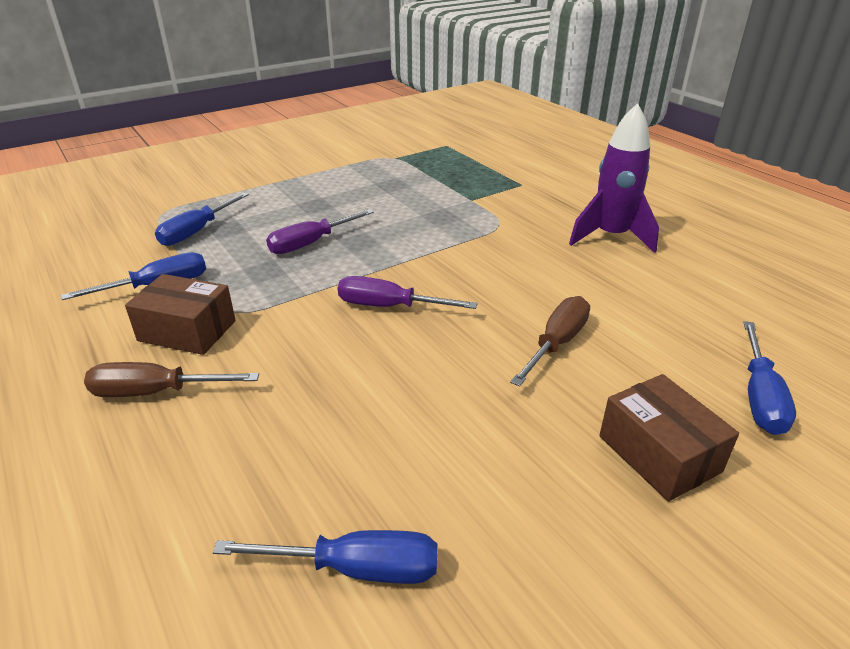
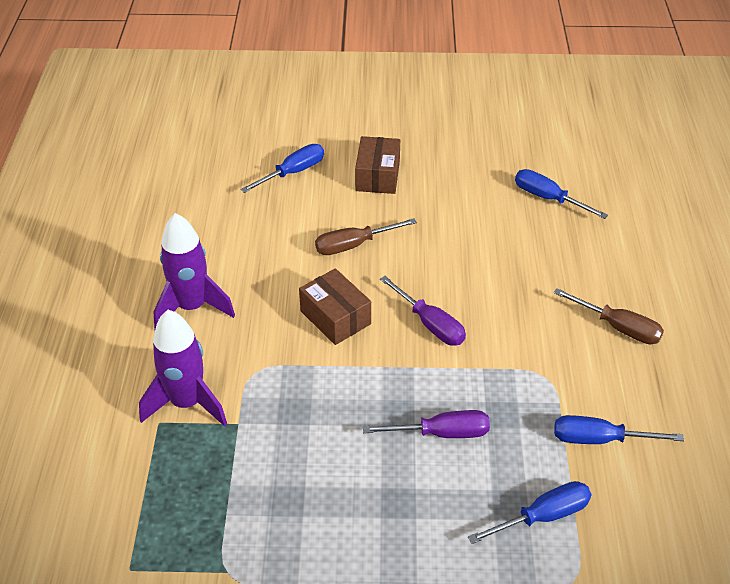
camera: 145 degrees left, 10 degrees up
(187, 331) = (586, 372): brown box -> brown box (335, 317)
(519, 196) = (187, 403): none -> purple rocket

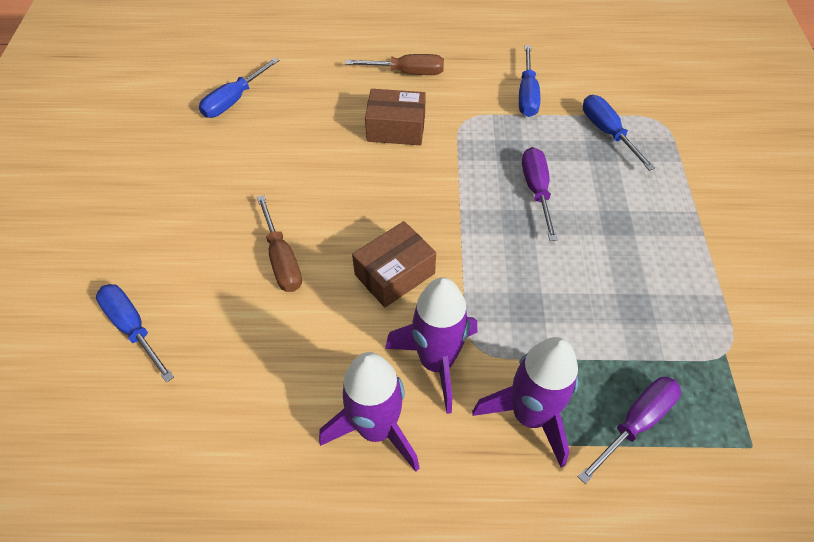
camera: 90 degrees left, 10 degrees up
(244, 344) = (436, 362): none -> purple rocket
(377, 176) = (164, 237): brown box -> brown box (396, 129)
(430, 324) = (404, 195): purple screwdriver -> purple screwdriver (635, 423)
(618, 327) = (407, 72): brown screwdriver -> brown screwdriver turned 60 degrees clockwise

